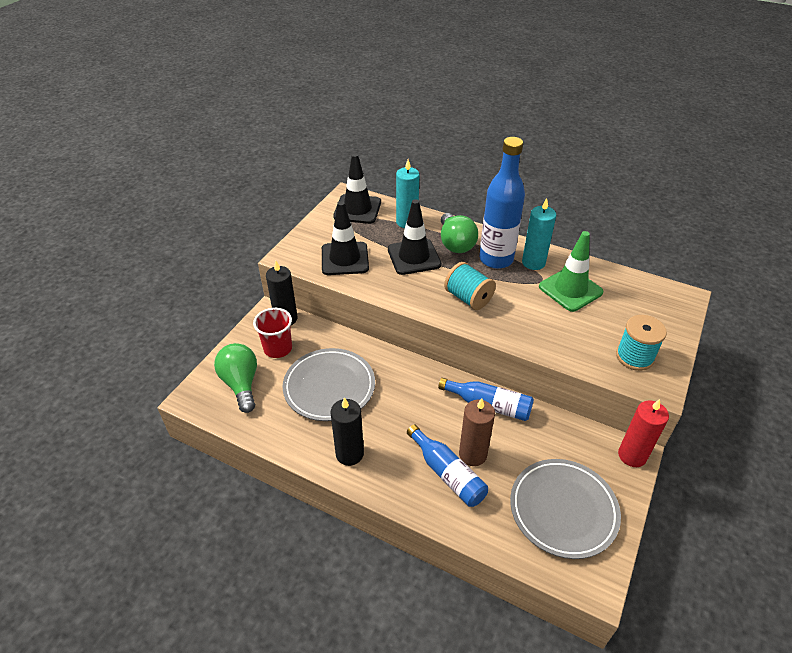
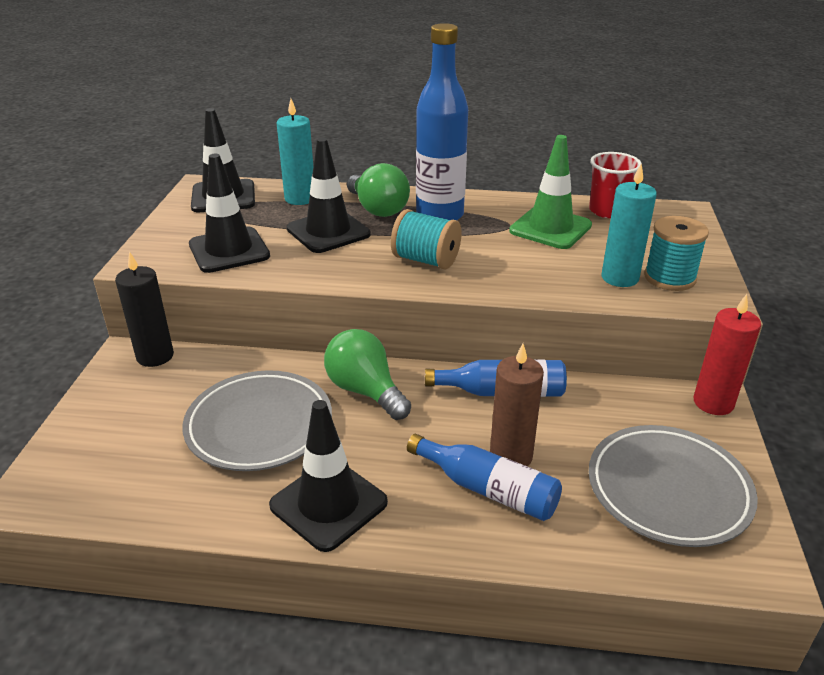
camera: 20 degrees left, 10 degrees down
(241, 384) = (110, 455): green light bulb -> green light bulb (365, 391)
(278, 348) = (156, 395): red cup -> red cup (607, 211)
(349, 454) = (328, 504): black candle -> black traffic cone
(533, 262) = (489, 211): turquoise candle -> turquoise candle (619, 278)

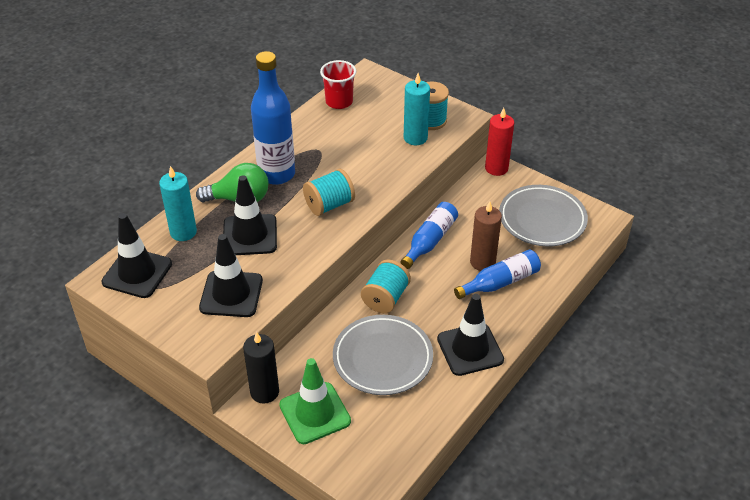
camera: 60 degrees left, 10 degrees up
(365, 391) = (385, 298): green light bulb -> turquoise spool
(550, 228) = (338, 135): green traffic cone -> green traffic cone (315, 413)

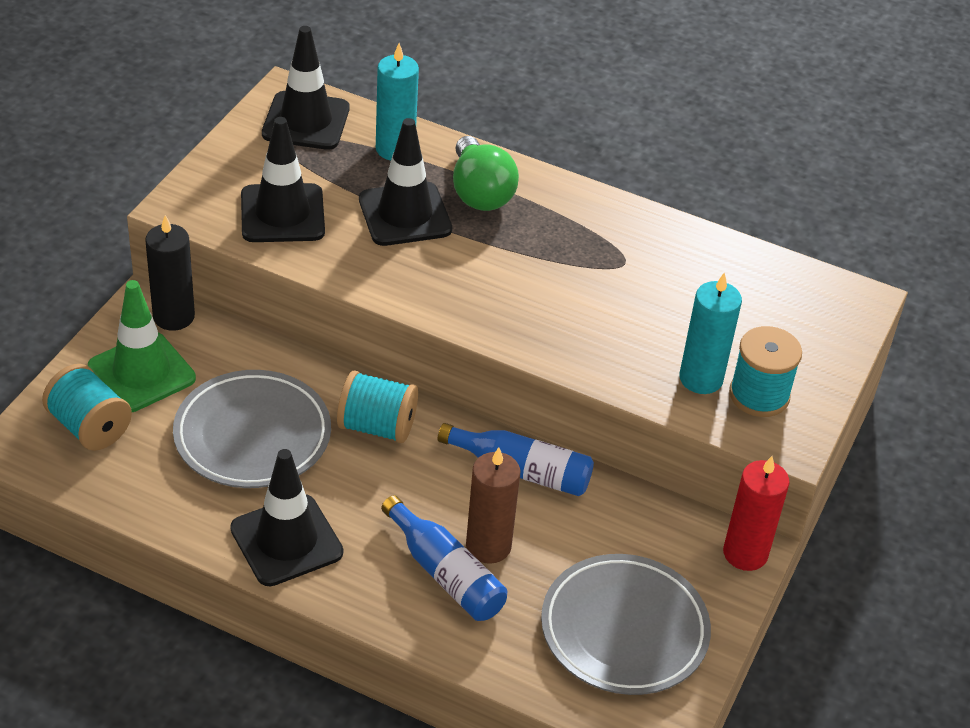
camera: 75 degrees right, 0 degrees up
(276, 174) = (549, 223): blue bottle -> none
(329, 205) = (495, 290): turquoise spool -> turquoise spool (89, 427)
(339, 102) = (761, 272): red cup -> none

